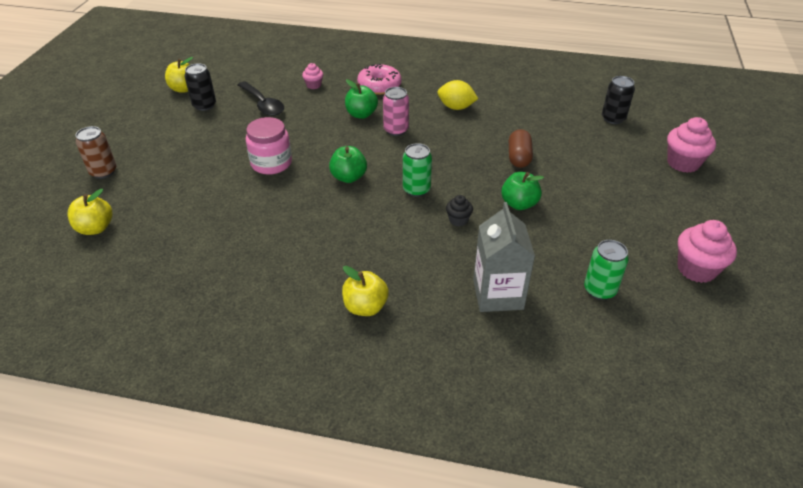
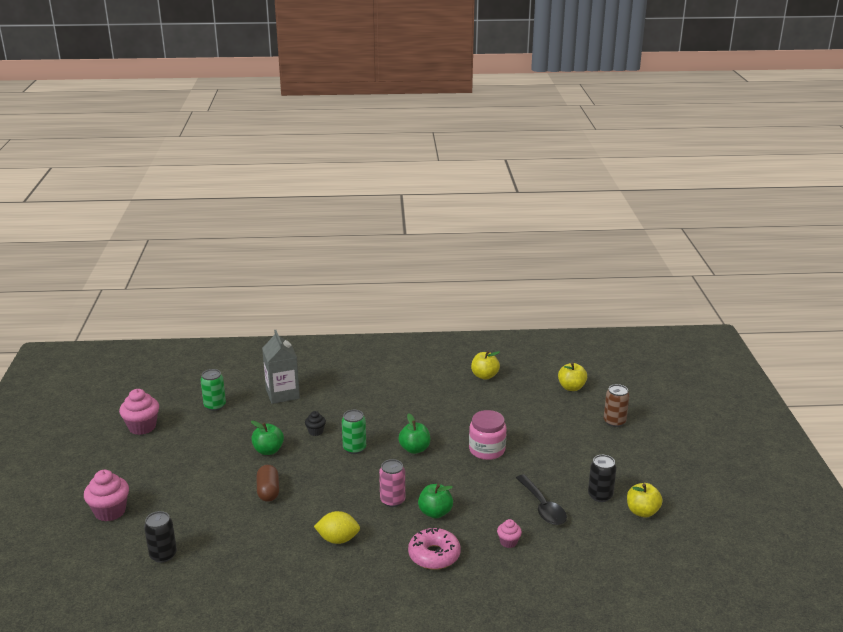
camera: 165 degrees right, 15 degrees down
(263, 104) = (543, 507): black spoon -> black spoon turned 150 degrees counterclockwise
(365, 307) = (364, 376): yellow apple -> yellow apple (484, 376)

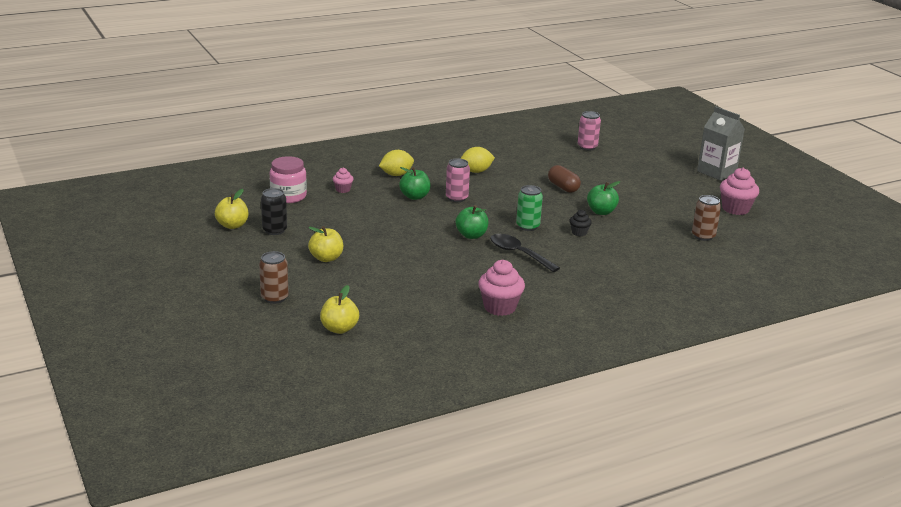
camera: 155 degrees right, 0 degrees up
(110, 511) = (660, 159): pink cupcake -> pink cupcake (500, 307)
(163, 555) = (587, 147): black can -> pink can
(215, 406) = (703, 236): green can -> brown can
(282, 394) = (656, 258): grey carton -> grey carton (716, 172)
(434, 555) = (396, 175): pink donut -> yellow lemon
(484, 376) = (456, 322): yellow apple -> yellow apple (326, 258)
(487, 450) = (401, 247): pink jar -> pink jar (288, 196)
(543, 507) = (324, 214): black spoon -> black spoon (518, 254)

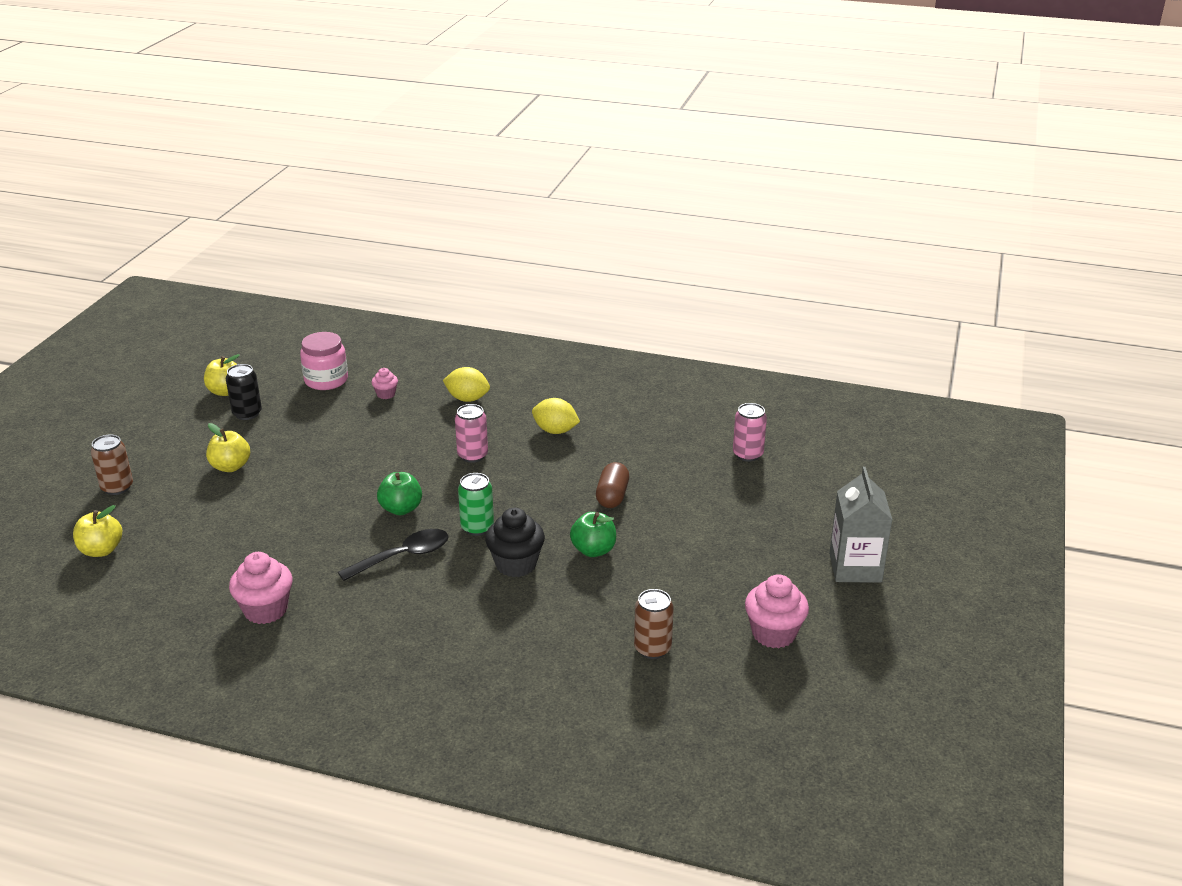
camera: 45 degrees right, 5 degrees up
(415, 196) = (435, 434): green apple -> none
(518, 254) = (403, 556): black spoon -> black spoon turned 60 degrees clockwise
(579, 232) = (516, 564): black cupcake -> black cupcake, size x1.85

